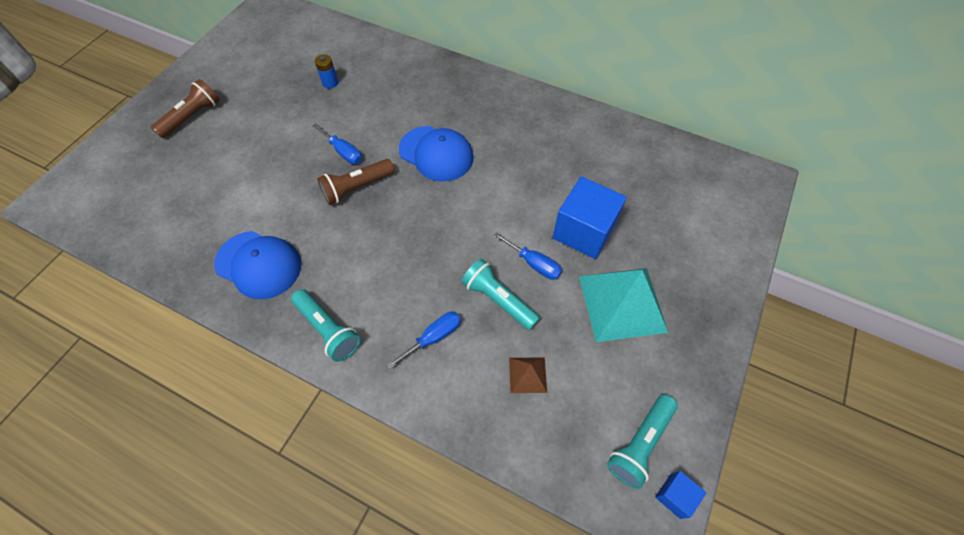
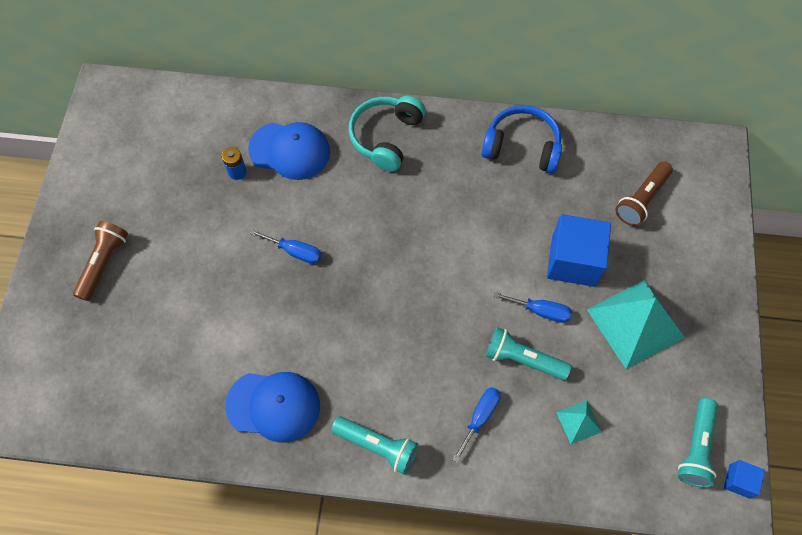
camera: 20 degrees left, 5 degrees up
(357, 187) = (330, 288): brown flashlight -> brown flashlight (641, 199)
(436, 154) = (393, 222): blue cap -> blue cap (290, 150)
(462, 91) = (386, 137): none -> turquoise headphones
(527, 375) = (578, 422): brown pyramid -> turquoise pyramid
(576, 128) = (522, 147): none -> blue headphones

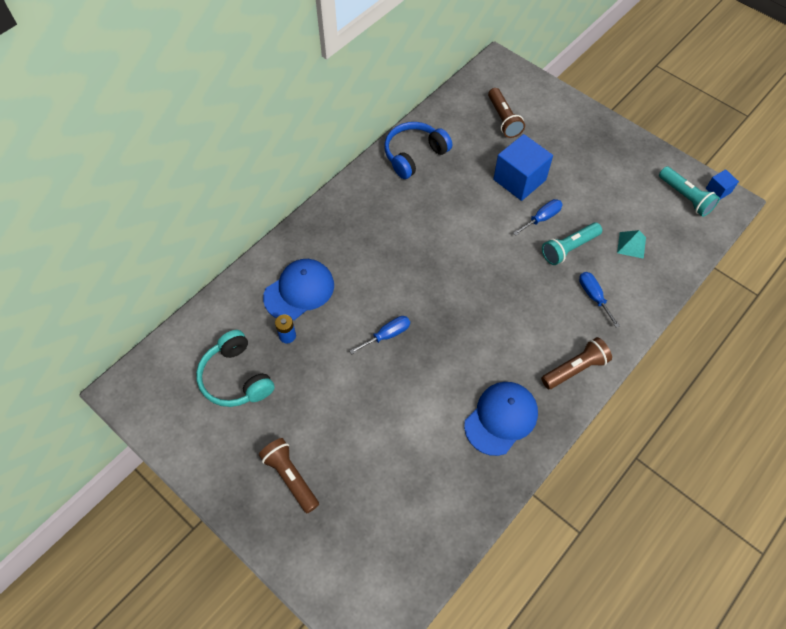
camera: 55 degrees left, 5 degrees down
(377, 446) = (575, 369): turquoise flashlight -> brown flashlight
(386, 137) = (340, 225): turquoise headphones -> turquoise headphones (236, 377)
(635, 323) = (585, 176): turquoise pyramid -> none

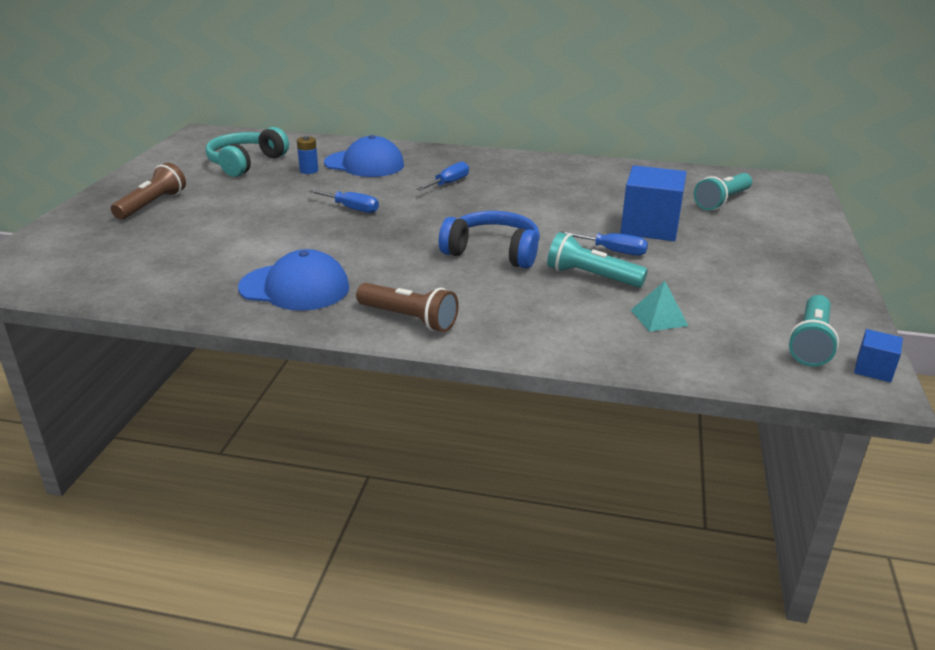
camera: 60 degrees right, 30 degrees down
(414, 155) = (596, 172): blue headphones -> blue headphones (493, 252)
(503, 119) = (722, 201): brown flashlight -> turquoise flashlight
(593, 296) = (537, 308): blue screwdriver -> blue screwdriver (449, 183)

